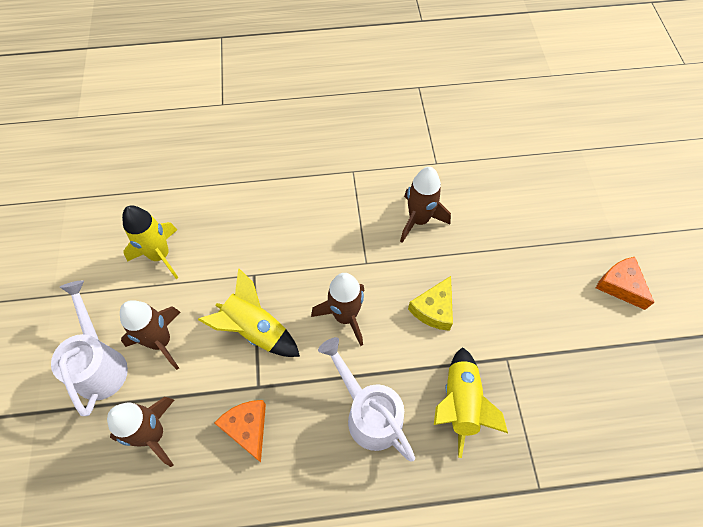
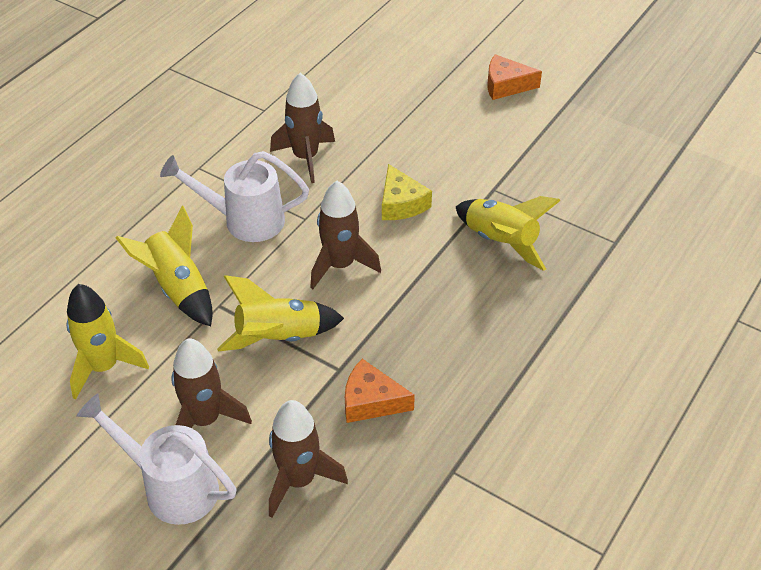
camera: 50 degrees left, 15 degrees down
(248, 242) = (178, 288): none -> yellow rocket
(369, 414) = (448, 306): white watering can -> white watering can (245, 220)

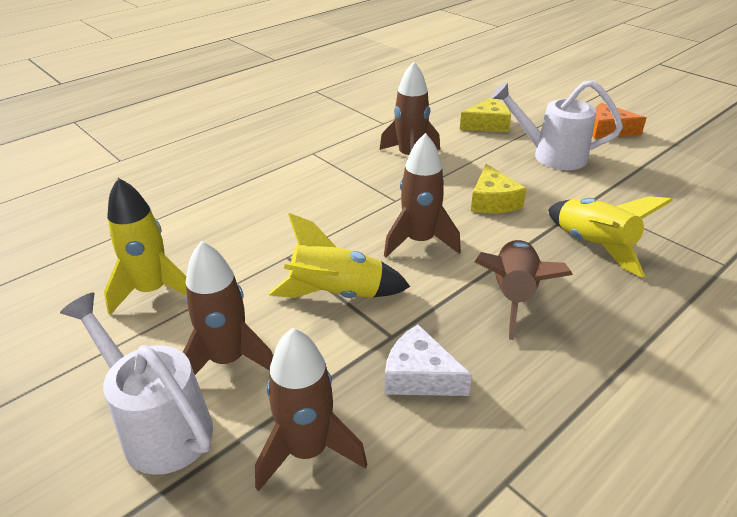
camera: 15 degrees right, 10 degrees down
(178, 288) = (255, 237): yellow rocket -> none
(245, 220) = (339, 194): white watering can -> white watering can (551, 155)
(371, 401) = (420, 376): orange cheese -> white cheese
(378, 96) = (487, 125): none -> yellow cheese
(435, 309) = (513, 295): none -> brown rocket

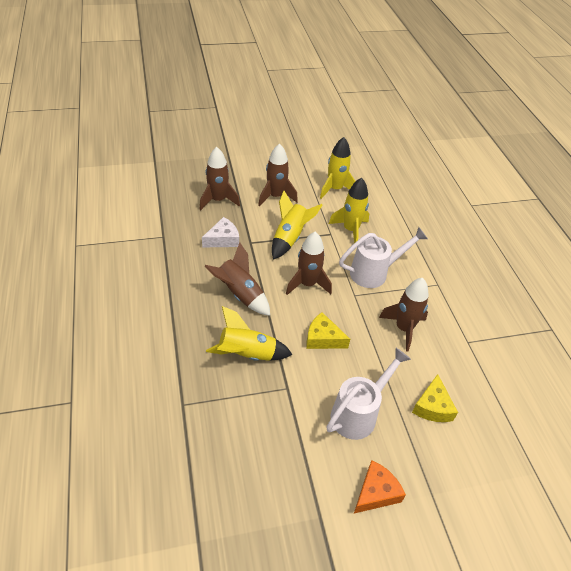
camera: 115 degrees right, 10 degrees up
(159, 426) = (258, 174): white watering can -> white watering can (374, 273)
(262, 240) = (350, 230): none -> yellow rocket

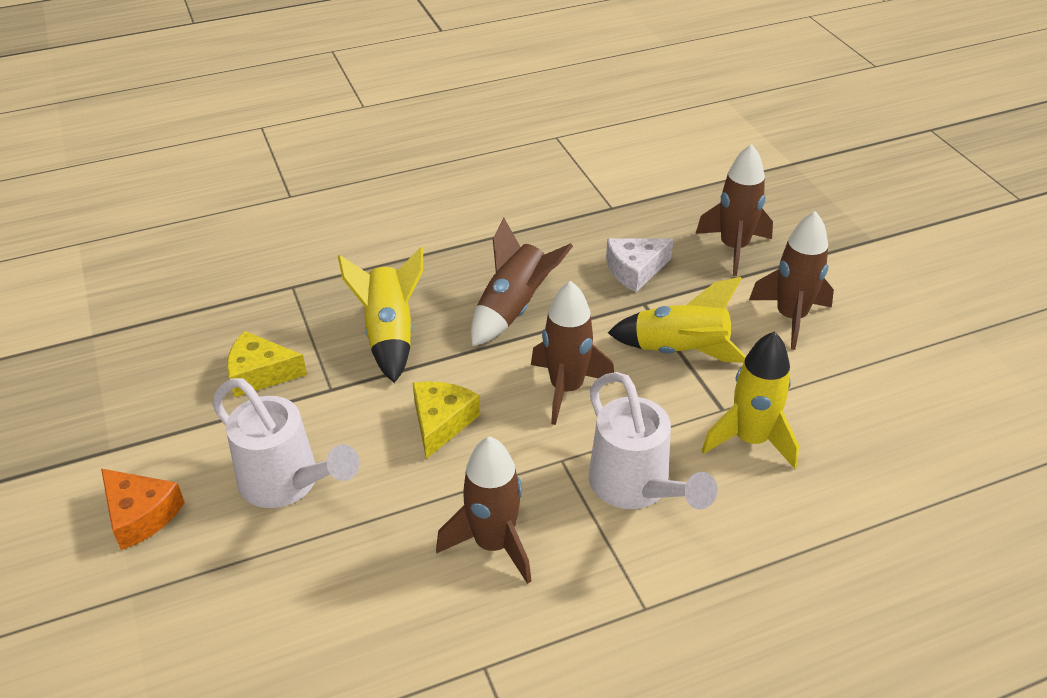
camera: 85 degrees right, 5 degrees down
(223, 239) = (635, 270): white cheese -> white cheese turned 105 degrees clockwise
(335, 189) = (874, 403): yellow rocket -> none
(432, 406) = (308, 595): yellow cheese -> yellow cheese (260, 373)

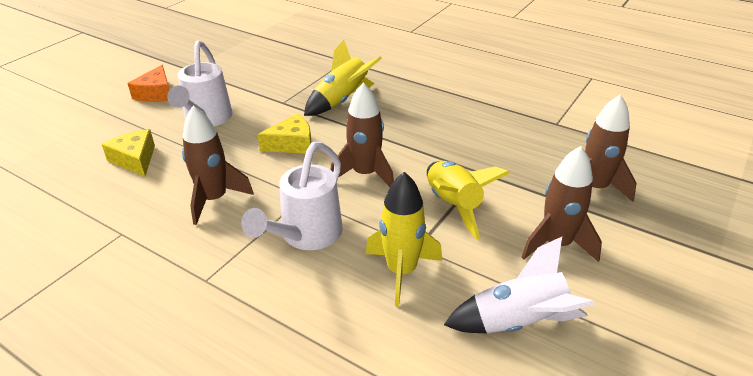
camera: 55 degrees right, 5 degrees down
(260, 373) = (273, 80): yellow cheese -> yellow cheese (135, 159)
(514, 309) = (412, 128): brown rocket -> none
(635, 270) = (508, 156): white cheese -> none
(870, 398) = (518, 323): none -> white rocket

